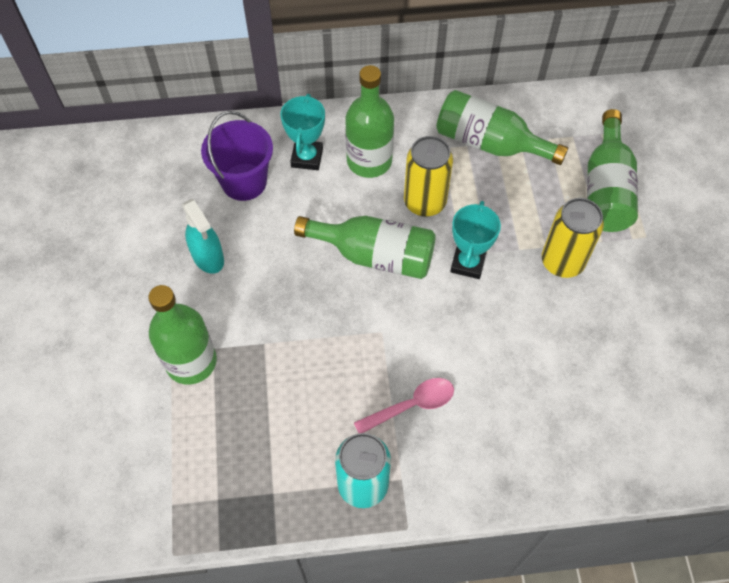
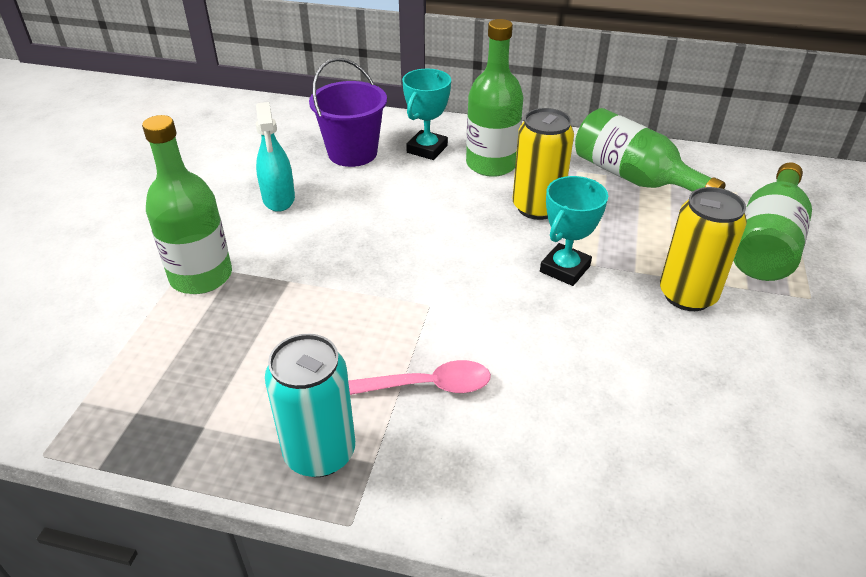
camera: 20 degrees right, 20 degrees down
(374, 255) = (457, 237): green bottle -> none

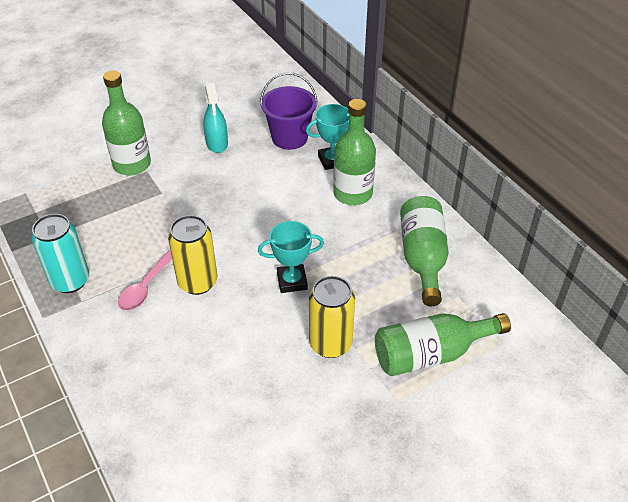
camera: 45 degrees right, 5 degrees up
(279, 198) = (217, 143): turquoise spray bottle -> turquoise spray bottle turned 45 degrees counterclockwise
(428, 386) = (145, 287): pink spoon -> pink spoon turned 75 degrees clockwise
(537, 207) = (335, 237): yellow can -> yellow can (197, 282)

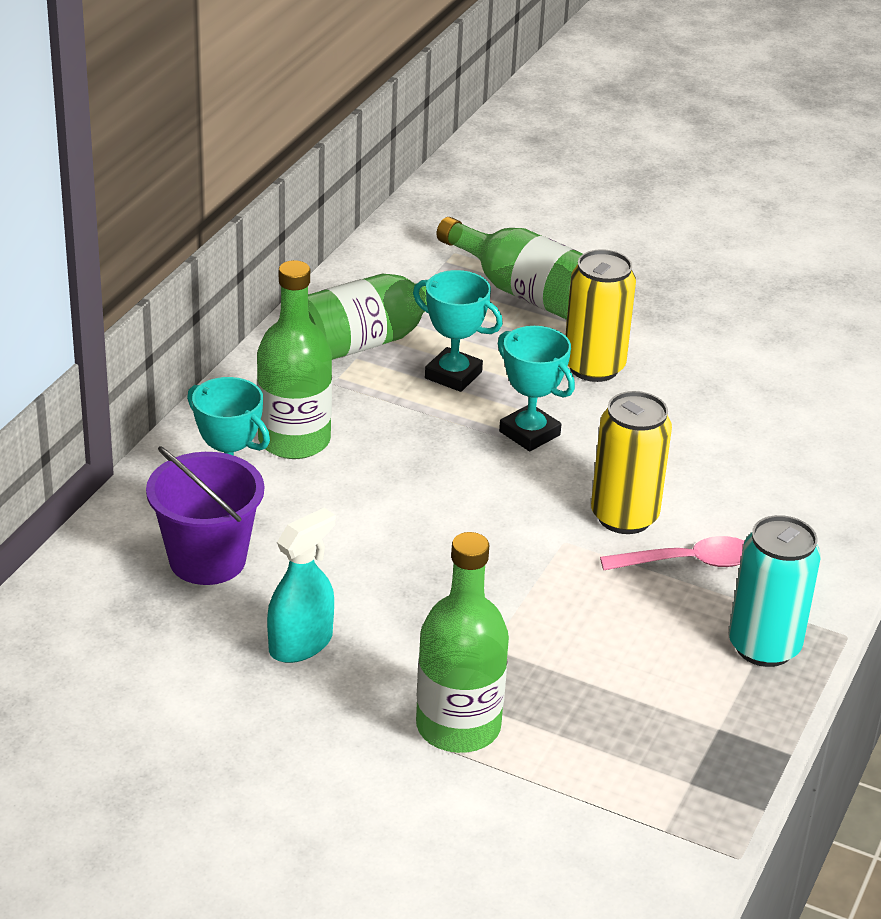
camera: 125 degrees left, 10 degrees down
(366, 276) = (453, 375): none -> turquoise trophy

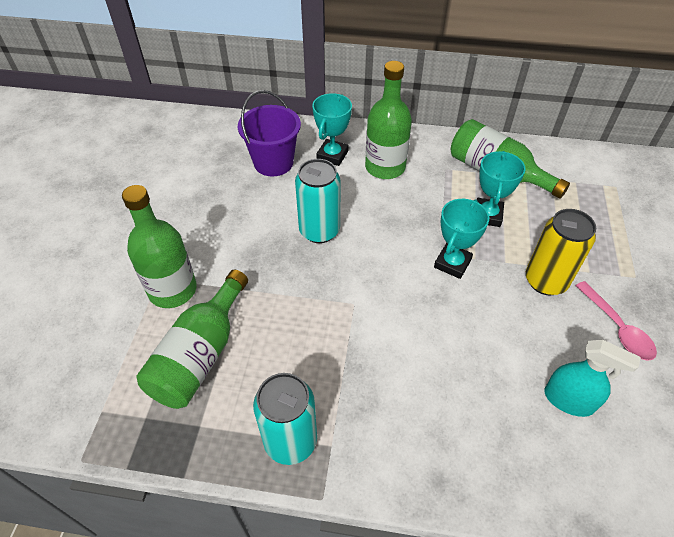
camera: 75 degrees right, 15 degrees up
(300, 643) = (221, 211): turquoise spray bottle -> turquoise spray bottle (569, 400)
(404, 542) = (319, 231): none -> turquoise can
(525, 293) = (600, 229): green bottle -> green bottle (200, 355)
(624, 517) = (393, 330): yellow can -> none
(687, 562) = (362, 376): pink spoon -> pink spoon (617, 328)

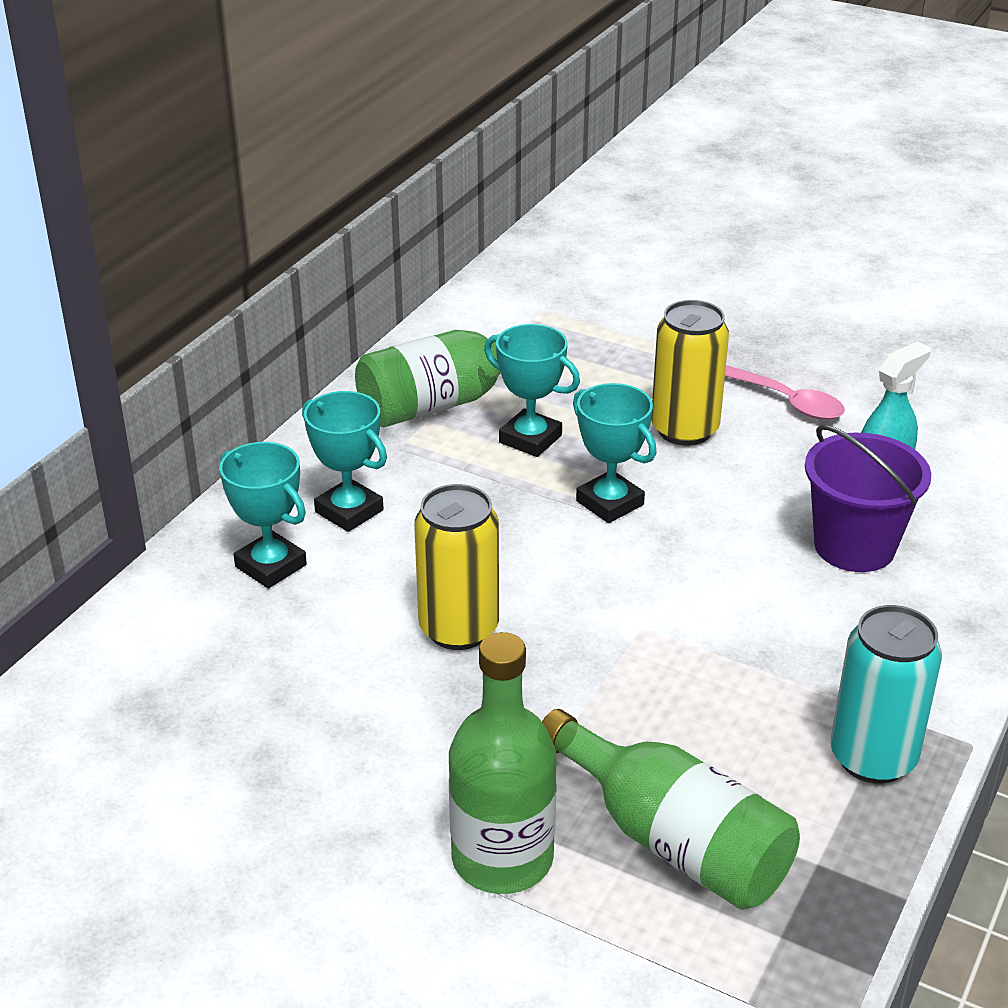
camera: 70 degrees left, 15 degrees down
(273, 162) = (234, 649): purple bucket -> purple bucket (854, 546)
(319, 231) = (459, 628): turquoise can -> yellow can
(385, 167) = (349, 511): green bottle -> turquoise trophy
(617, 328) = (787, 401): pink spoon -> pink spoon turned 45 degrees clockwise

